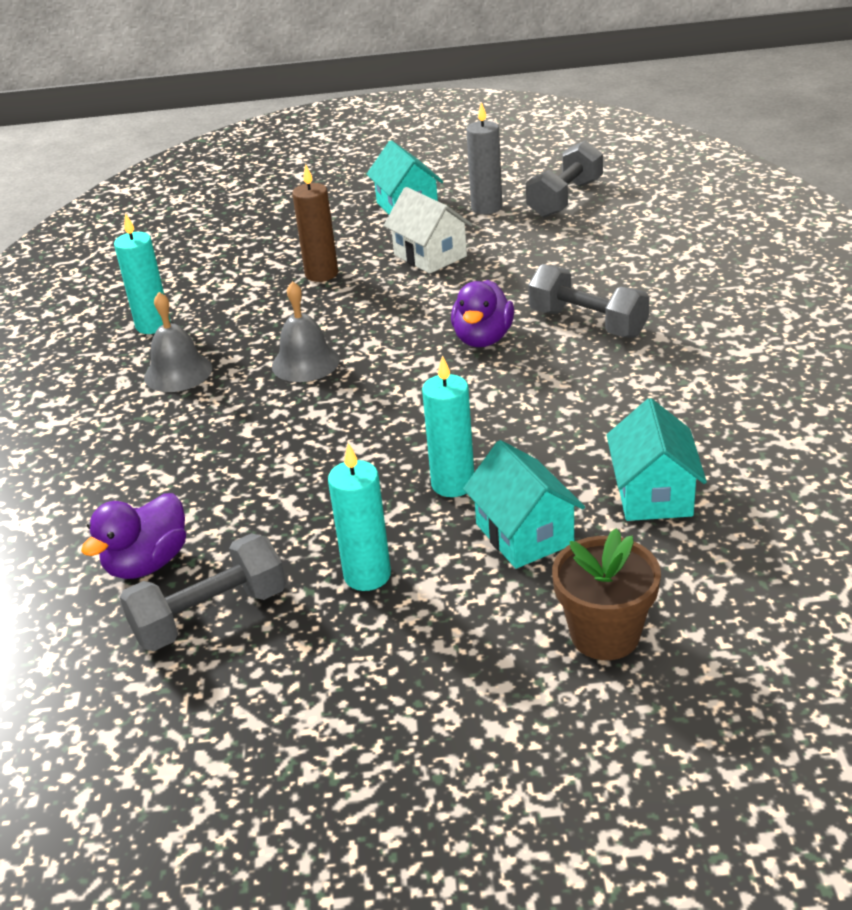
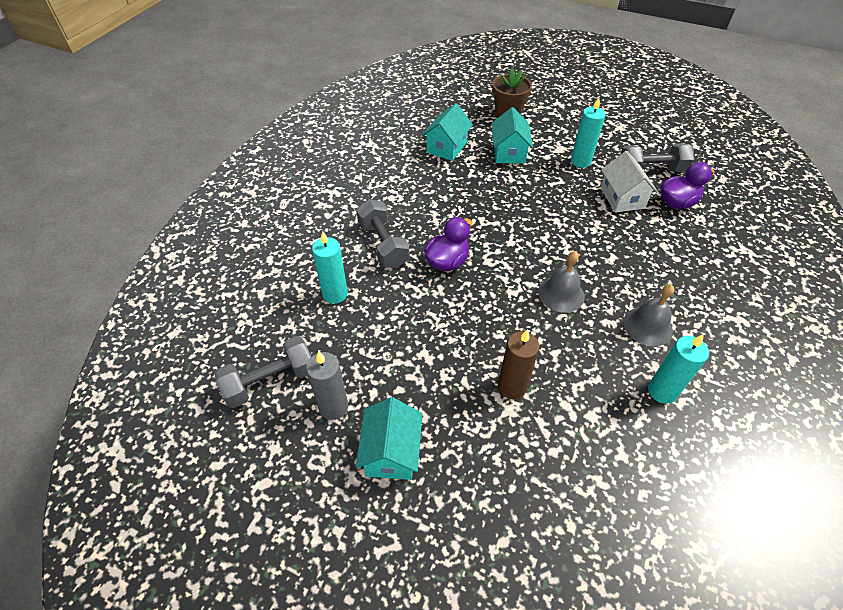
camera: 155 degrees left, 15 degrees up
(430, 255) = (421, 363): white house -> white house (622, 198)
(453, 484) = (523, 183): turquoise candle -> turquoise candle (335, 294)

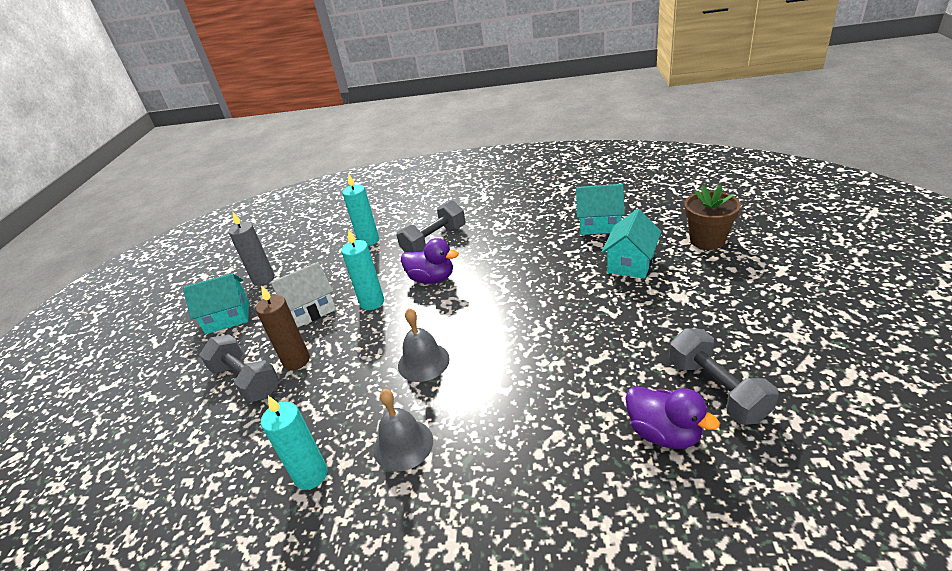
camera: 75 degrees right, 15 degrees down
(270, 381) = (281, 247): grey dumbbell -> grey dumbbell (246, 380)
(509, 152) = (631, 263): turquoise house -> turquoise house turned 45 degrees counterclockwise
(580, 161) = (669, 319): turquoise candle -> turquoise candle (372, 302)
(622, 198) = (625, 373): white house -> white house (310, 310)

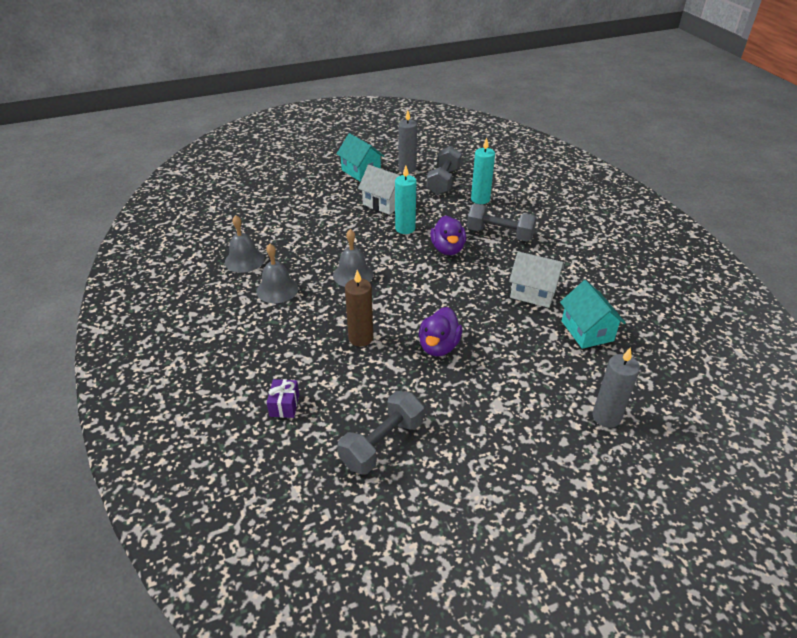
camera: 60 degrees right, 5 degrees up
(246, 380) = (308, 204): grey dumbbell -> grey dumbbell (443, 181)
(296, 360) = (332, 217): brown candle -> brown candle (361, 338)
(311, 475) = (244, 260): turquoise candle -> grey bell
(533, 241) = (533, 293): none -> white house
(631, 263) = (533, 364): turquoise house -> none
(634, 473) = (284, 405): none -> purple gift
(664, 433) = (325, 416): purple duck -> purple duck (439, 346)
(707, 240) = (606, 417): brown flower pot -> grey candle

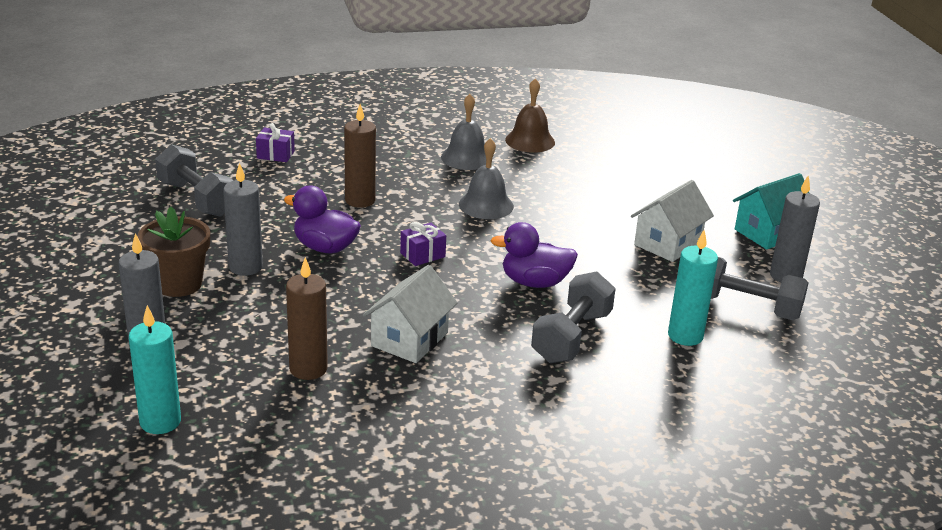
camera: 95 degrees right, 10 degrees down
(244, 260) = (530, 141): grey bell -> brown bell
(405, 228) = (594, 253): turquoise candle -> turquoise candle (160, 422)
(431, 297) = (422, 255): none -> purple gift
(482, 385) = (245, 267): none -> grey candle
(522, 420) = (178, 284): none -> brown flower pot
(587, 331) = (308, 369): turquoise house -> brown candle

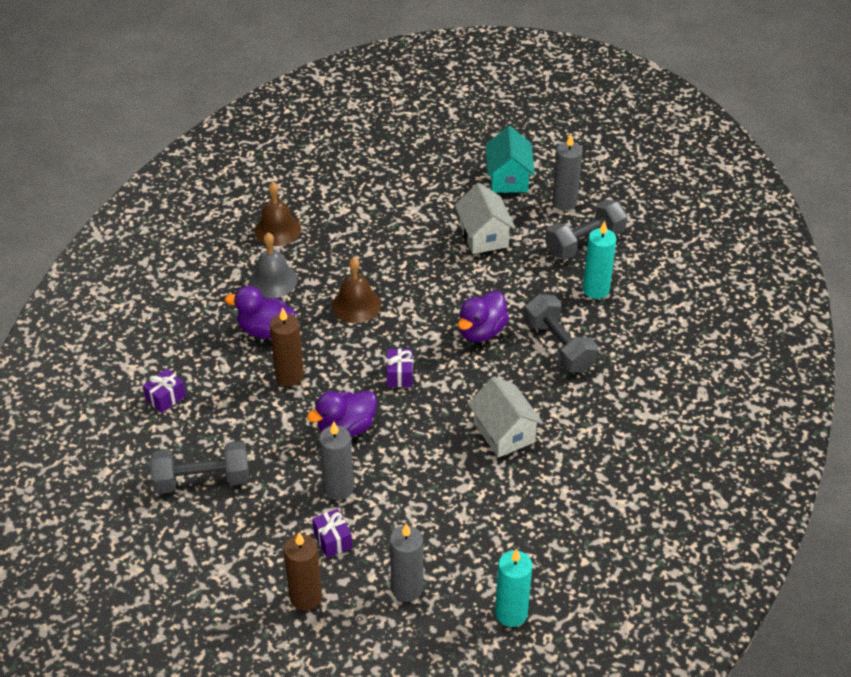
camera: 55 degrees left, 15 degrees up
(178, 284) = (332, 540): brown flower pot -> purple gift
(308, 369) = (502, 504): brown candle -> brown candle (306, 597)
(402, 172) = (265, 330): none -> purple duck
(486, 205) = (356, 305): grey bell -> brown bell

